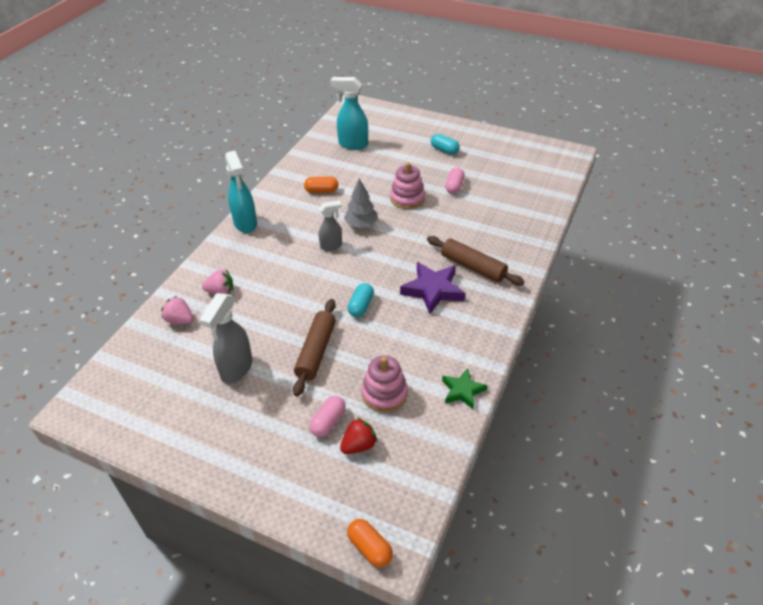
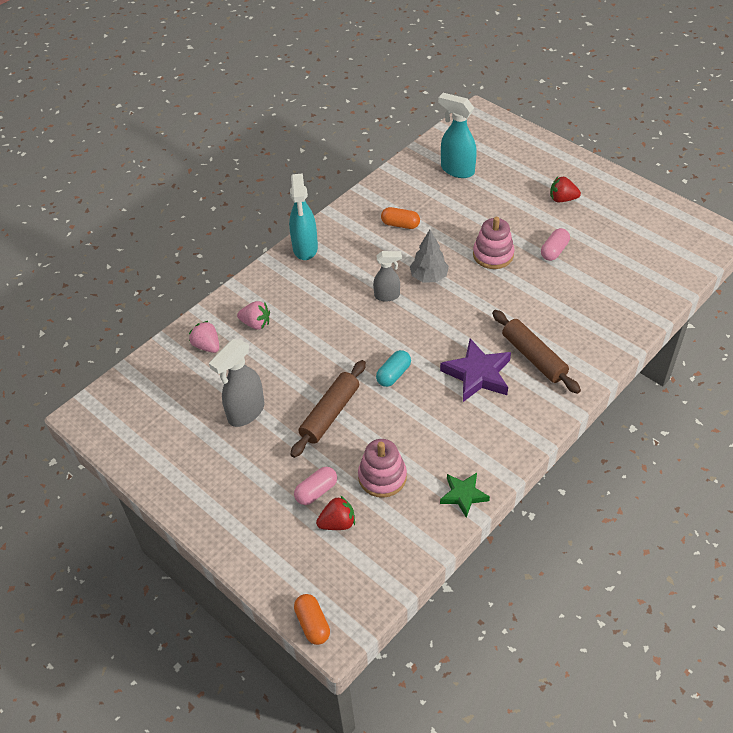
camera: 20 degrees right, 5 degrees up
(444, 150) = (562, 199): turquoise capsule -> red strawberry

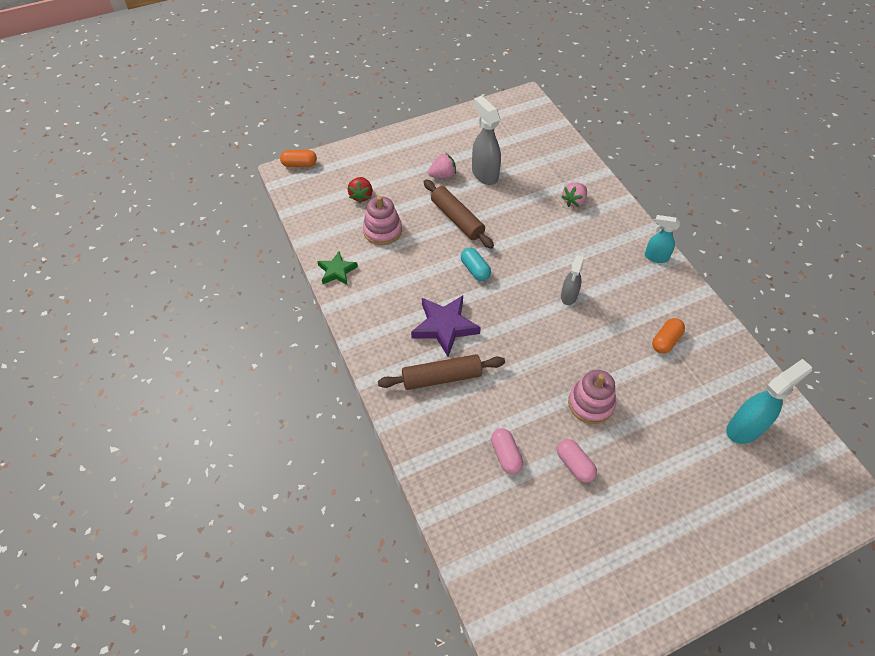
camera: 110 degrees right, 5 degrees up
(207, 346) = (562, 168): pink strawberry -> pink strawberry (442, 175)
(305, 248) = (655, 257): turquoise spray bottle -> turquoise spray bottle, size x0.63
(316, 491) = (393, 192): pink capsule -> pink capsule (506, 455)
(429, 277) = (580, 336): grey tree -> none
(562, 199) = (659, 518): red strawberry -> none

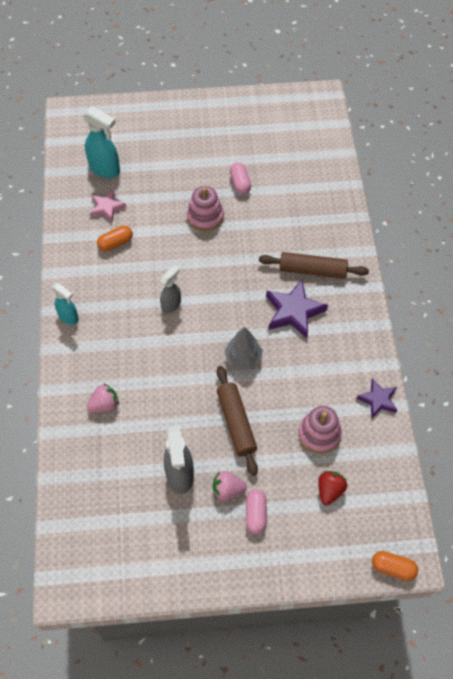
camera: 160 degrees left, 5 degrees up
(337, 271) = (378, 400): green star -> purple star
(475, 270) = (243, 358): turquoise capsule -> grey tree
(506, 455) = (286, 203): pink capsule -> pink capsule (255, 514)
(705, 378) = (107, 208): none -> pink star
(745, 428) = (105, 169): turquoise spray bottle -> turquoise spray bottle turned 135 degrees counterclockwise

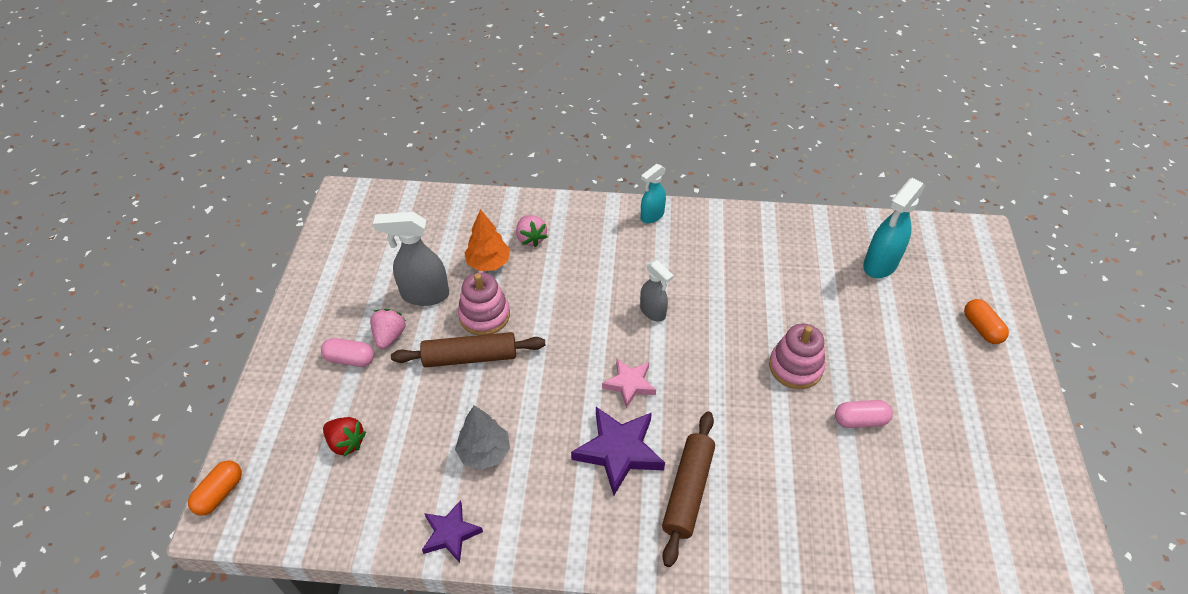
camera: 100 degrees right, 10 degrees down
(107, 208) = (813, 262): pink star -> pink star (629, 384)
(115, 243) = (755, 266): orange capsule -> orange capsule (981, 328)
(137, 432) = (488, 263): none -> orange tree
(243, 358) = (558, 378): grey tree -> grey tree (484, 452)
(319, 434) = (425, 446): pink stacking toy -> pink stacking toy (484, 315)

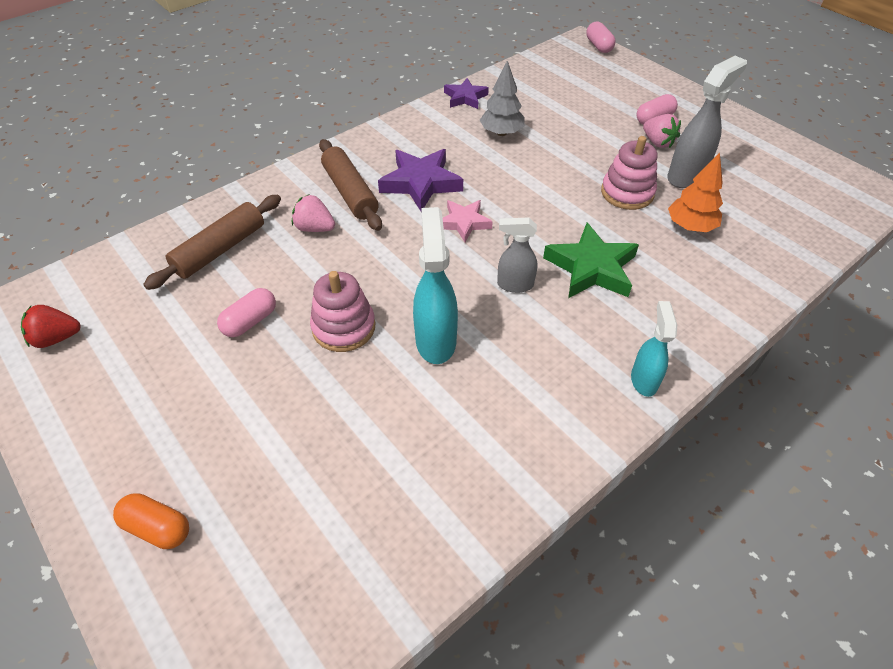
camera: 135 degrees right, 0 degrees up
(220, 493) = (598, 46): orange capsule -> pink capsule
(346, 442) = (581, 92): red strawberry -> red strawberry (57, 338)
(470, 357) = (591, 166): brown rolling pin -> brown rolling pin (220, 249)
(531, 238) = (699, 269): pink strawberry -> pink strawberry (315, 228)
(591, 286) = (591, 268): none -> green star
(880, 265) = (339, 528): turquoise spray bottle -> turquoise spray bottle (436, 340)

